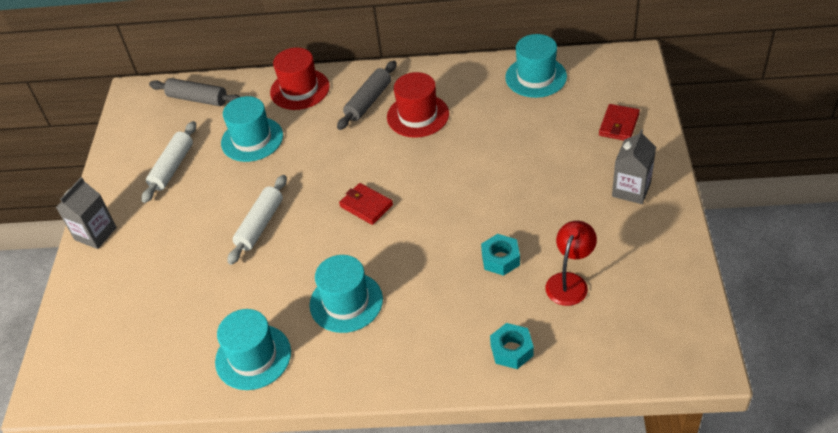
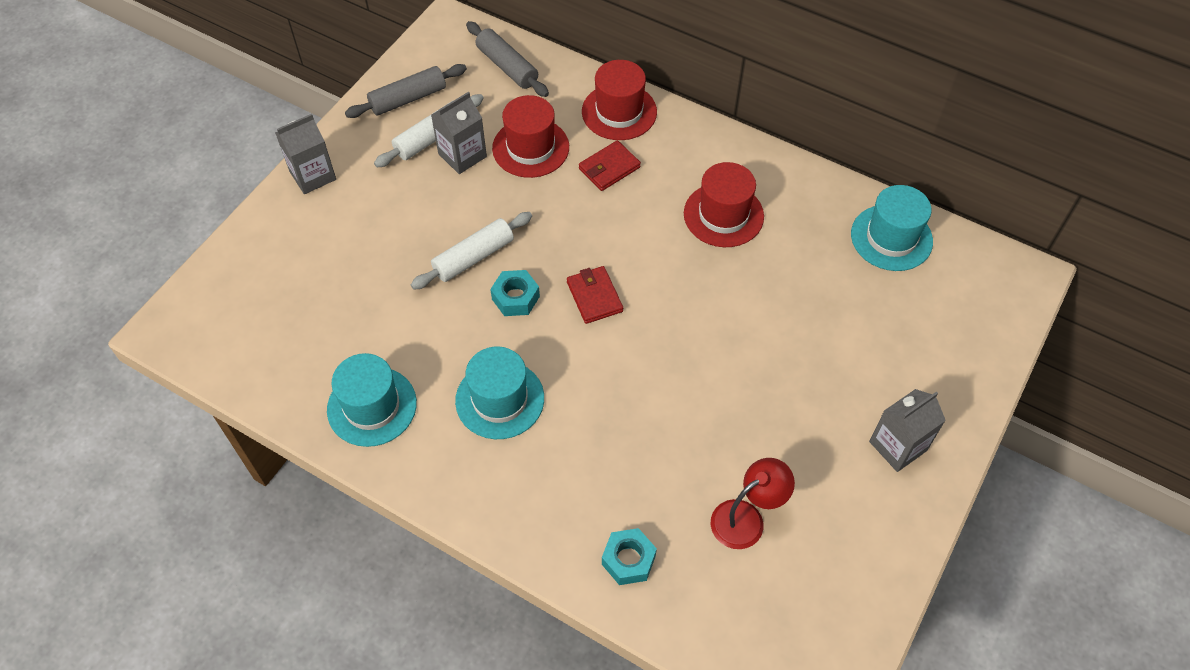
camera: 25 degrees right, 10 degrees up
(204, 167) = (462, 155): none -> grey carton
(252, 139) = (530, 148): turquoise hat -> red hat
(368, 101) = (682, 167): grey rolling pin -> grey rolling pin (408, 98)
(500, 259) = (691, 445): turquoise nut -> turquoise nut (515, 298)
(618, 125) = (944, 354): red wallet -> red wallet (609, 168)

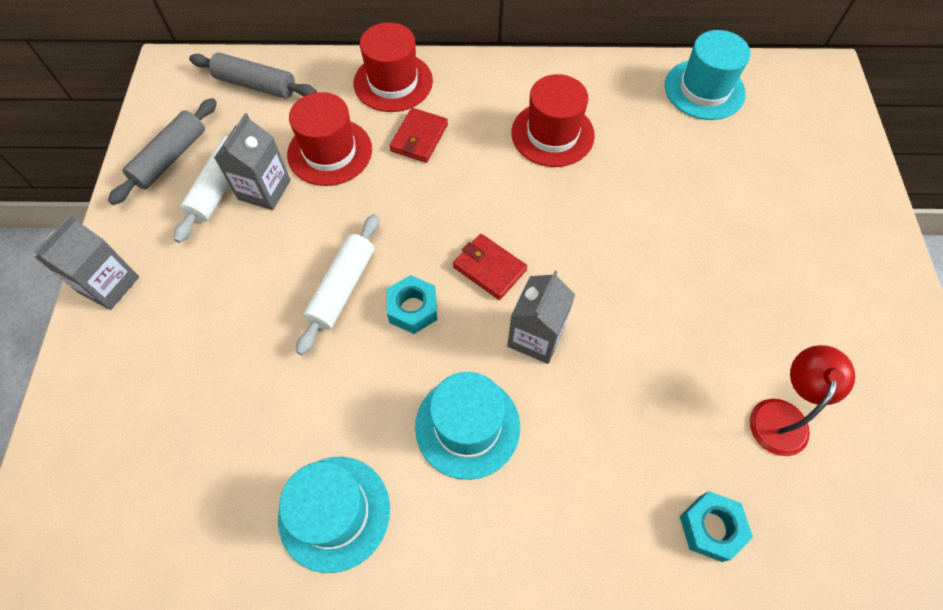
camera: 30 degrees left, 5 degrees up
(898, 446) = (849, 271): grey carton -> grey carton (536, 336)

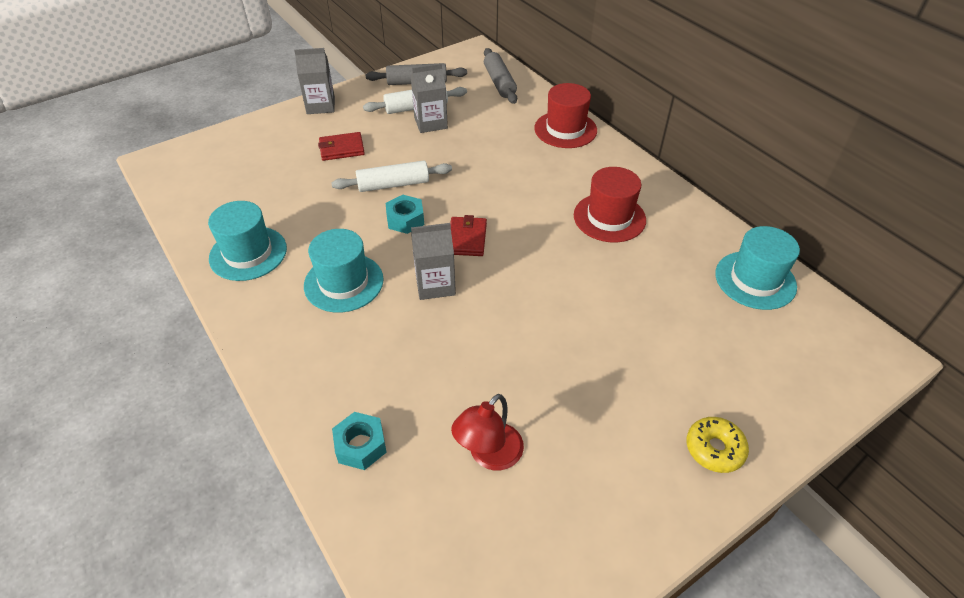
camera: 55 degrees right, 15 degrees down
(330, 152) = (483, 132): red hat -> none
(419, 138) = (535, 161): red wallet -> red wallet (342, 149)
(782, 415) = (489, 455): red lamp -> red lamp turned 135 degrees clockwise
(860, 242) = (714, 449): none -> yellow donut

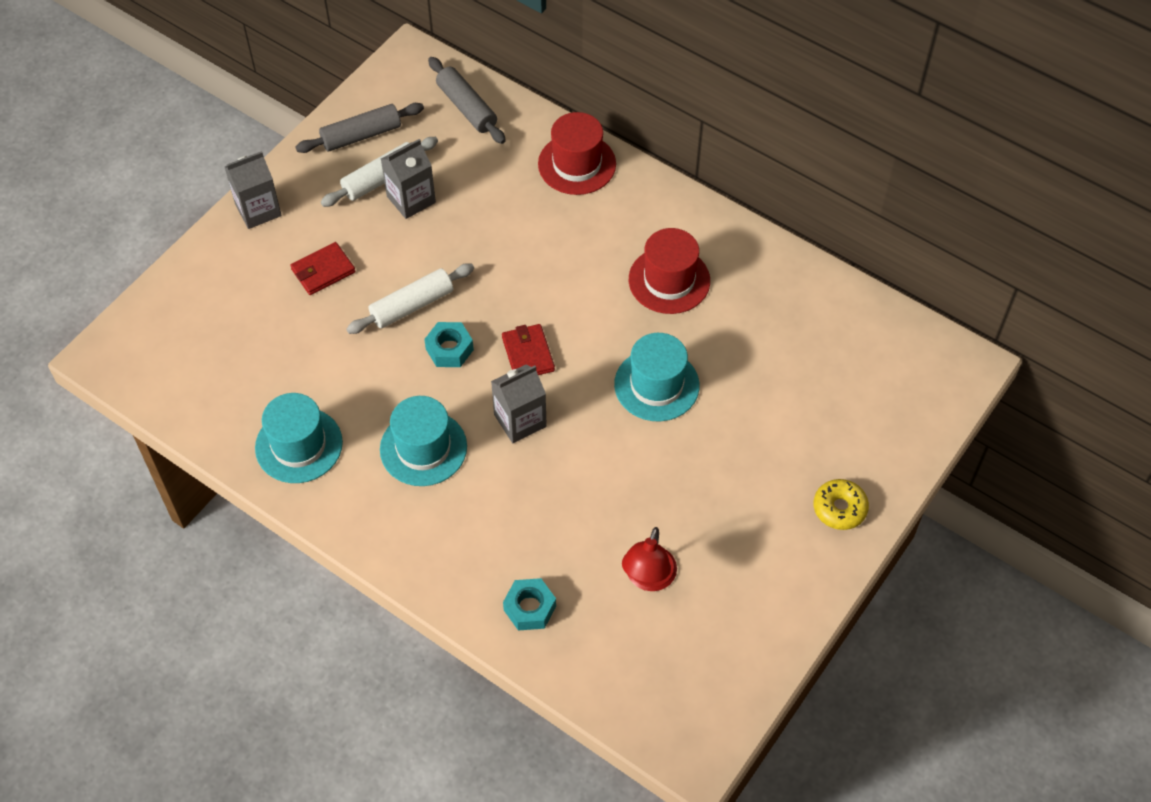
camera: 20 degrees left, 10 degrees up
(755, 280) = (837, 316): turquoise hat -> turquoise hat (656, 385)

